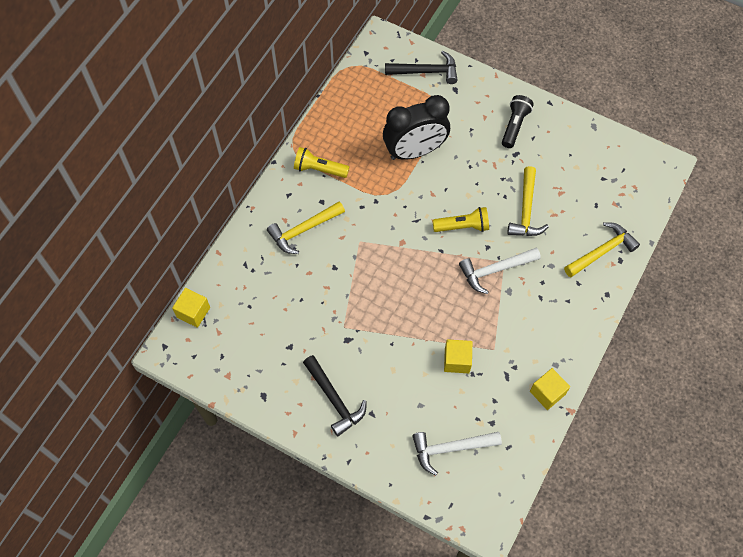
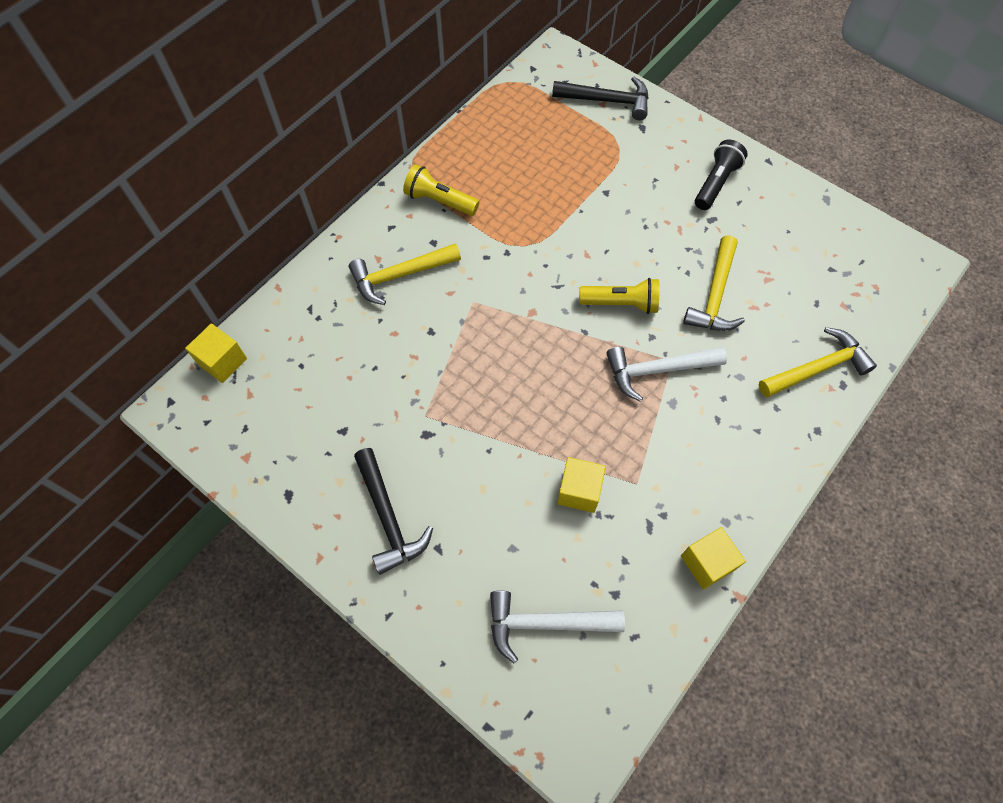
camera: 10 degrees right, 0 degrees up
(415, 151) = (573, 197): black clock -> none

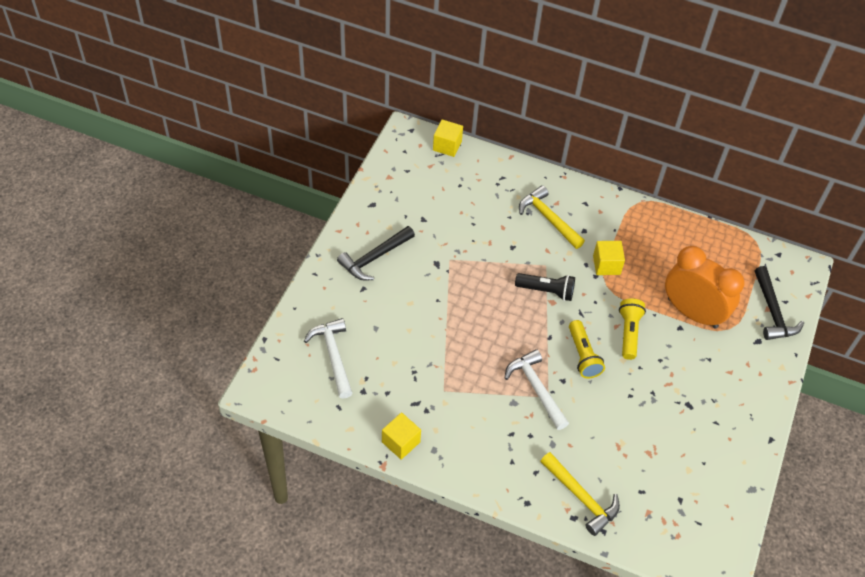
camera: 70 degrees right, 10 degrees down
(439, 201) = (621, 225): yellow flashlight -> yellow flashlight (629, 333)
(579, 491) = (427, 357): yellow cube -> yellow cube (606, 265)
(589, 173) = (692, 313): none -> orange clock
(715, 295) = (617, 417): yellow hammer -> none
(716, 183) = (727, 403): black flashlight -> black flashlight (546, 291)

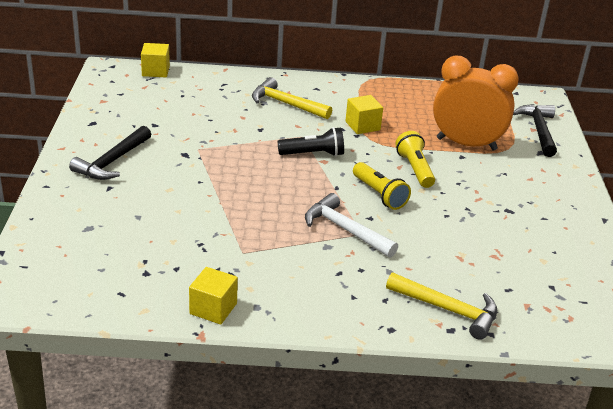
camera: 20 degrees left, 20 degrees down
(333, 355) = (96, 249): white hammer -> none
(772, 312) = (539, 130): black hammer -> black hammer turned 150 degrees counterclockwise

